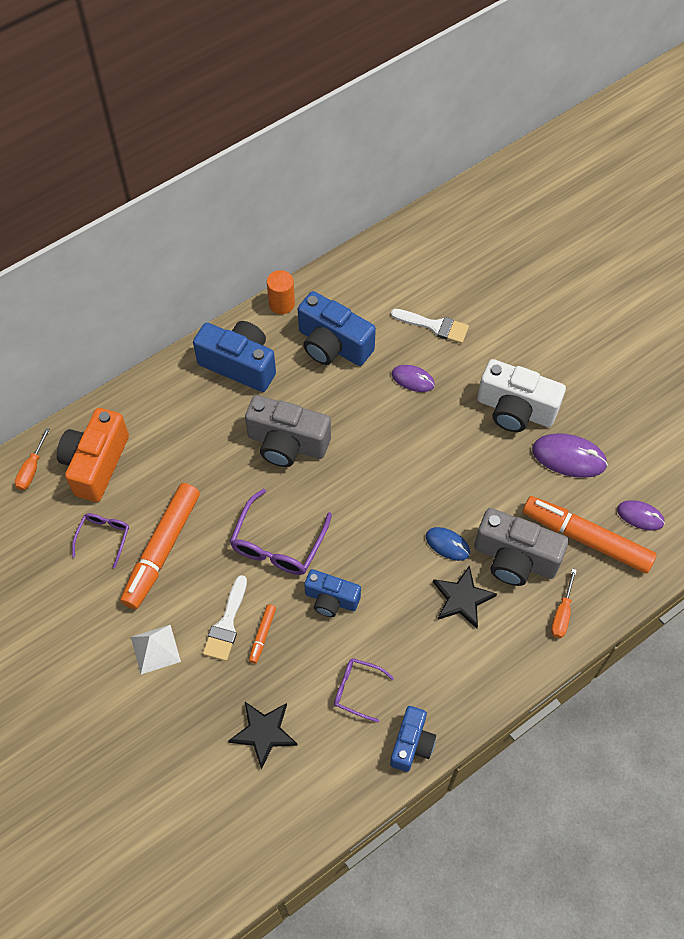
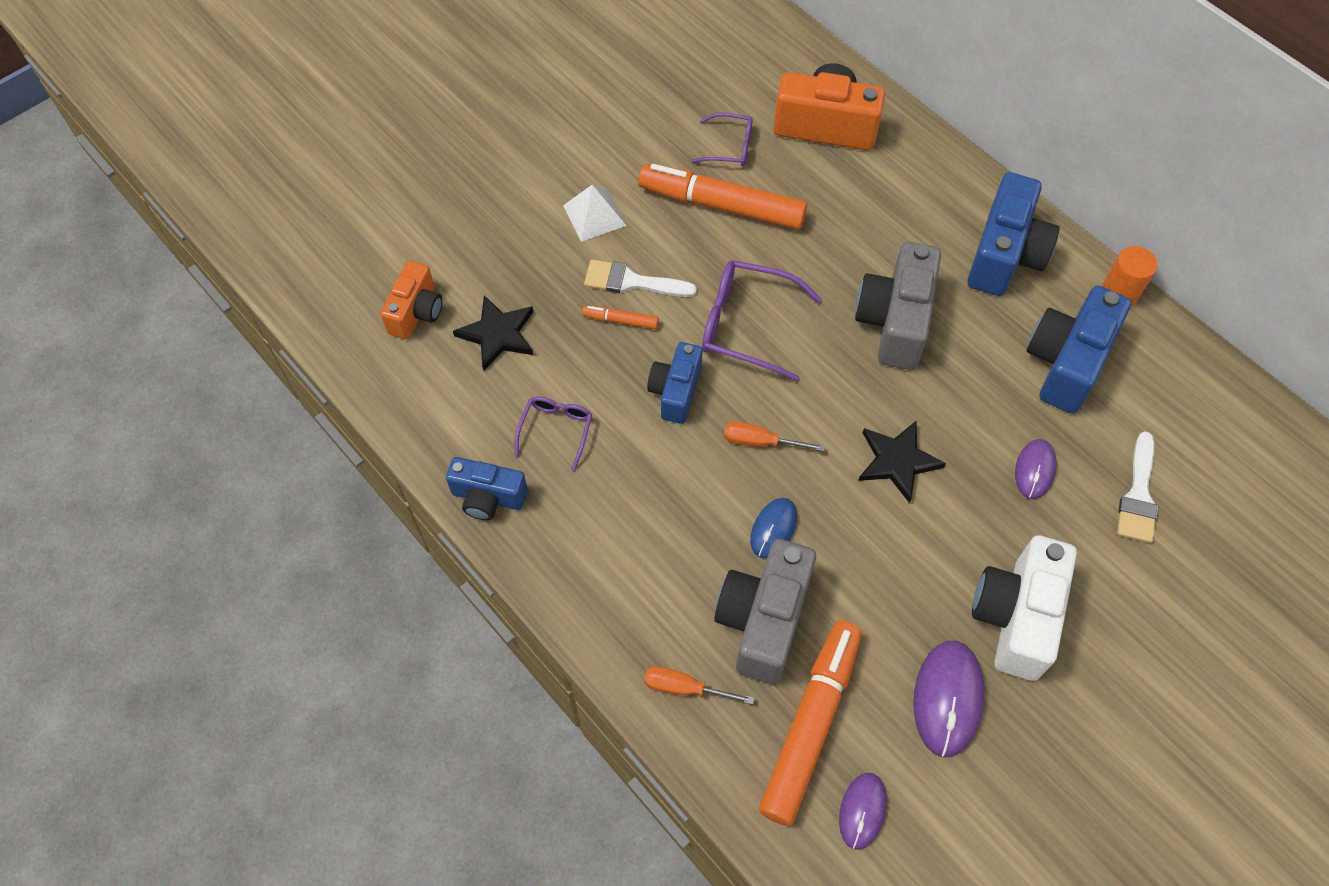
camera: 85 degrees right, 0 degrees up
(31, 469) = (807, 67): orange screwdriver -> orange screwdriver (759, 441)
(233, 801) = (416, 312): none -> orange camera
(462, 598) = (694, 551): black star -> black star (897, 461)

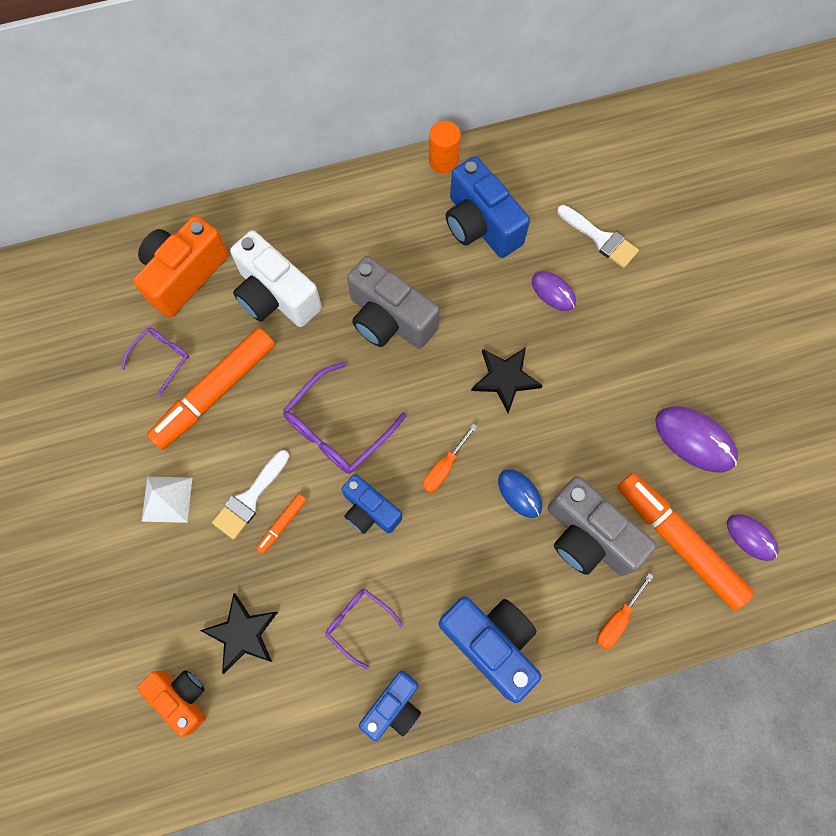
camera: 65 degrees left, 10 degrees up
(1005, 255) = (373, 215): blue camera -> blue camera (491, 643)
(1016, 617) = (654, 364): white camera -> white camera (276, 296)

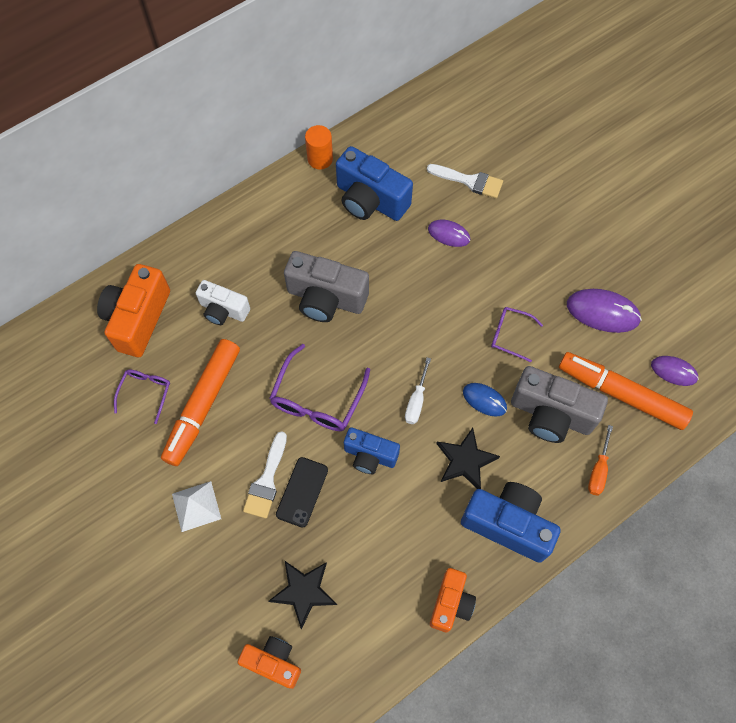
camera: 20 degrees left, 5 degrees down
(276, 296) = (223, 310): white camera -> white camera, size x0.62
(282, 524) = (302, 492): orange marker -> black phone
(359, 623) = (396, 548): purple glasses -> purple glasses (510, 335)
(393, 707) = (450, 603): blue camera -> orange camera
(443, 468) = (416, 401): orange screwdriver -> white screwdriver
(505, 378) = (437, 314): black star -> black star (465, 460)

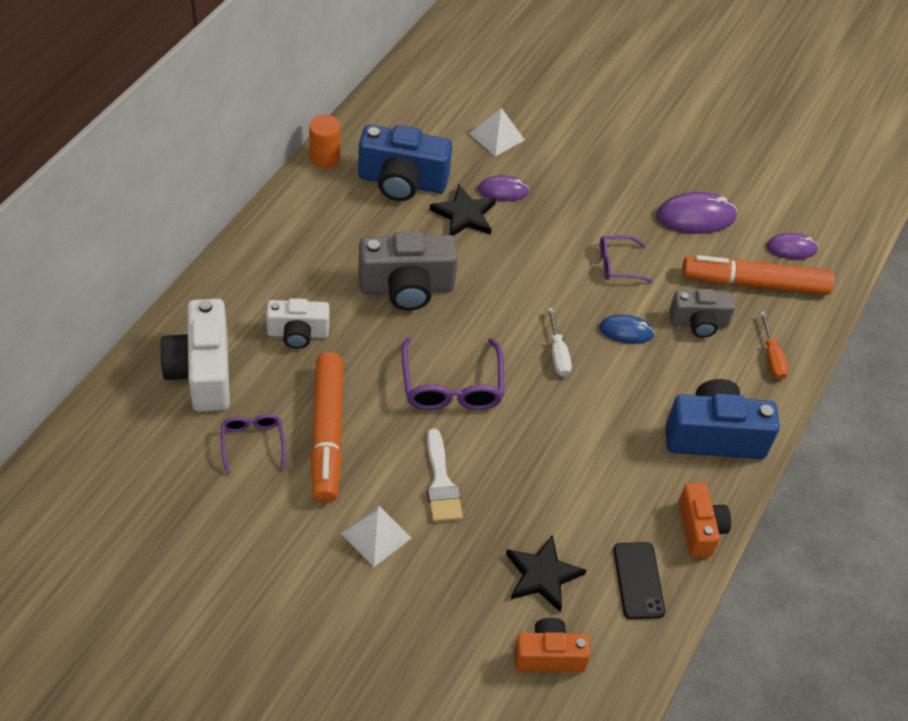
camera: 30 degrees left, 15 degrees down
(138, 319) = (202, 372): orange camera -> white camera
(302, 492) = (486, 480): black phone -> black phone (638, 580)
(370, 455) = (538, 421): blue camera -> none
(465, 460) = (638, 392): black star -> black star (464, 215)
(469, 181) = (497, 136): white brush -> white pyramid
(551, 414) = (698, 323): grey camera -> grey camera, size x0.62

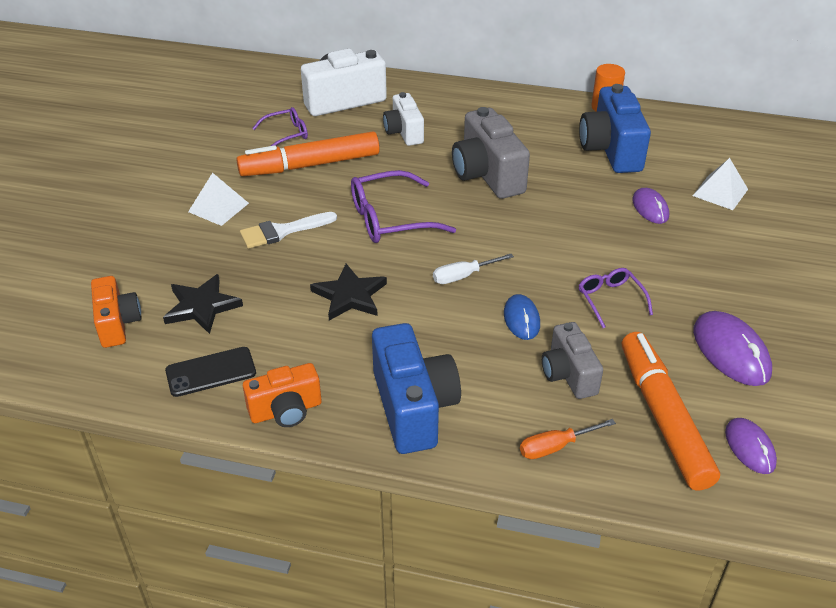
camera: 80 degrees right, 10 degrees down
(464, 215) = (599, 190): black star -> black star (350, 295)

